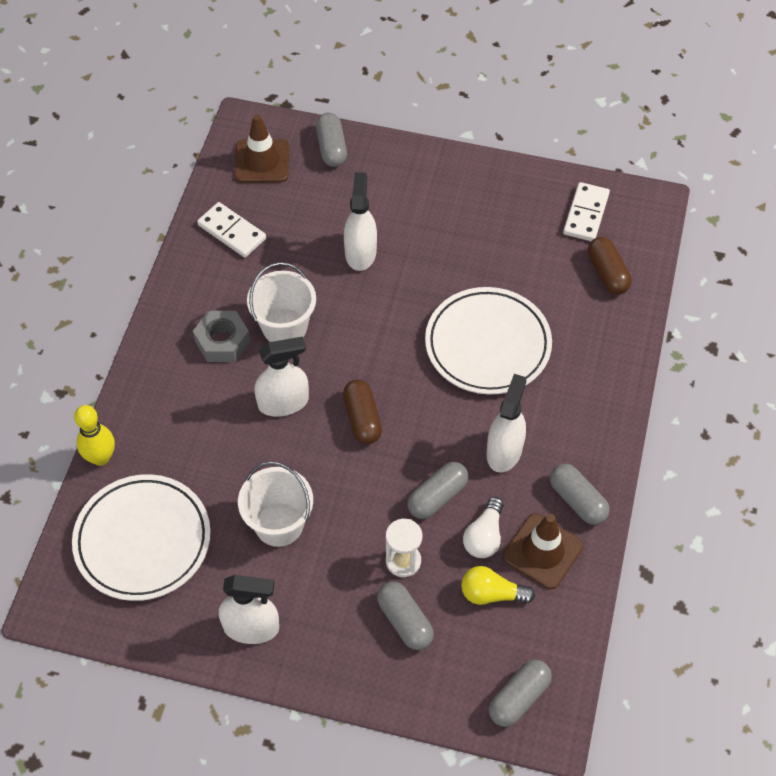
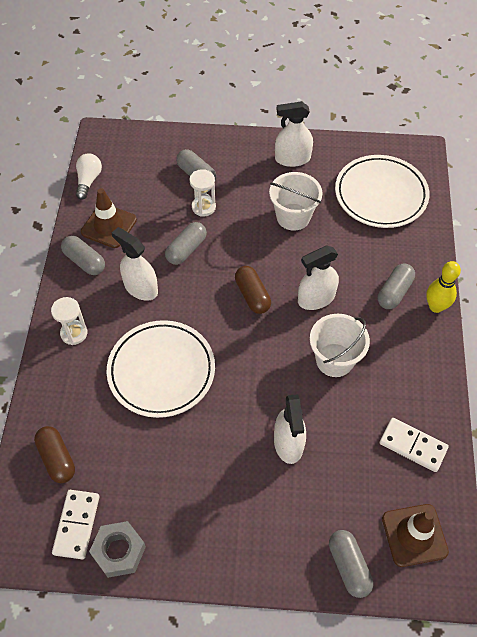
camera: 170 degrees right, 0 degrees up
(101, 457) = (434, 240): yellow bowling pin -> yellow bowling pin (436, 306)
(222, 341) = (381, 340): grey nut -> grey nut (119, 551)
(484, 536) = (150, 229): white light bulb -> white light bulb (88, 180)
(491, 594) = (142, 197): yellow light bulb -> none
(504, 451) = (140, 288): white spray bottle -> white spray bottle turned 120 degrees clockwise
(519, 698) = (120, 146): grey capsule -> grey capsule (394, 292)
(591, 404) = (74, 333): none -> white hourglass

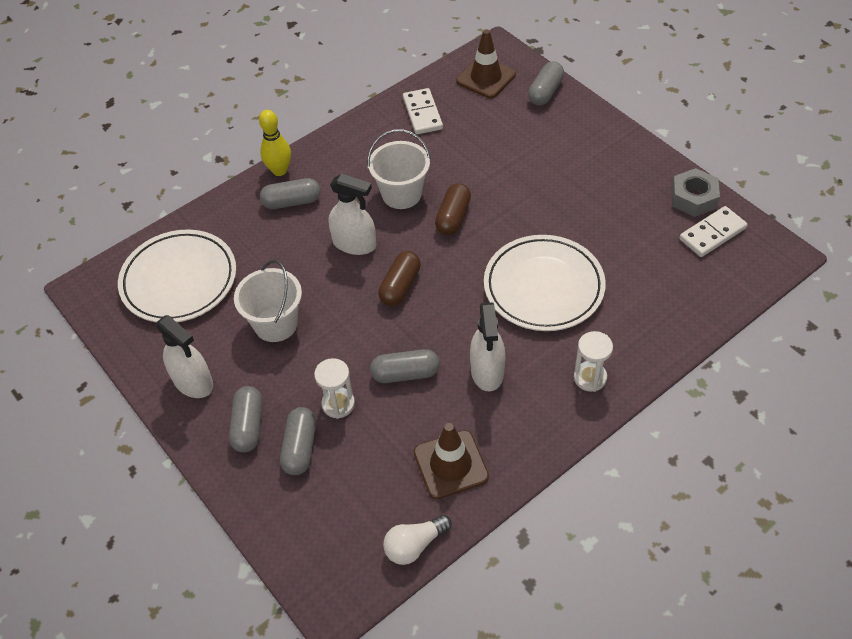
camera: 130 degrees left, 5 degrees down
(57, 458) = (692, 287): brown capsule -> brown capsule (453, 217)
(84, 261) = (513, 444): grey capsule -> grey capsule (248, 426)
(288, 443) = (503, 172): white spray bottle -> none

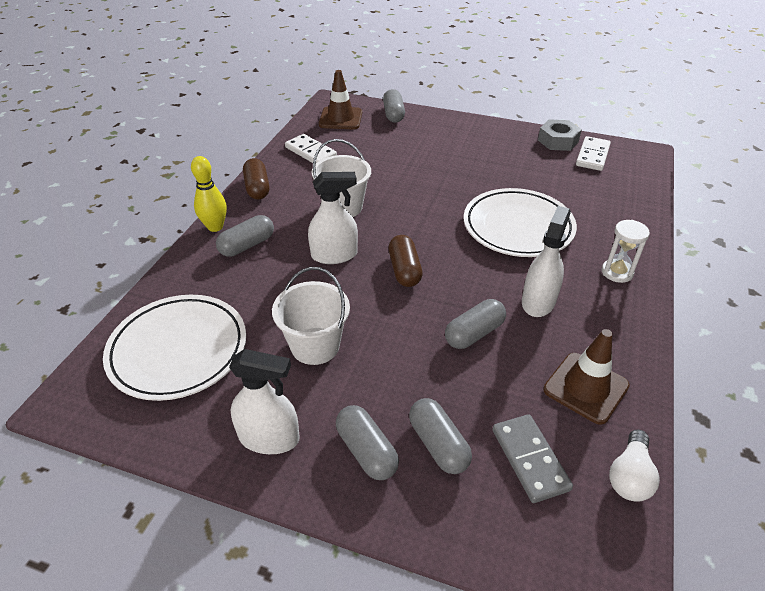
camera: 35 degrees left, 10 degrees down
(338, 404) = (438, 386): white hourglass -> none
(354, 493) = (529, 459): none -> grey domino
(453, 217) = (401, 208): brown capsule -> brown capsule (257, 188)
(487, 371) = (538, 301): white spray bottle -> white spray bottle turned 120 degrees counterclockwise

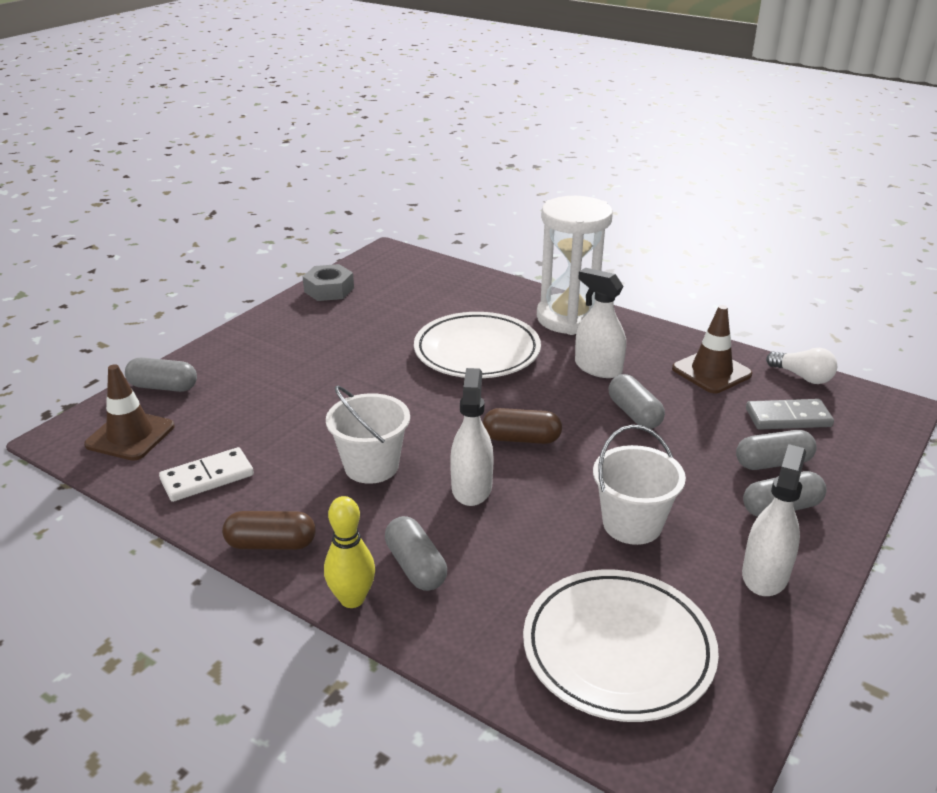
camera: 75 degrees left, 10 degrees down
(592, 156) = (373, 279): white domino -> none
(617, 272) = (569, 318): white hourglass -> white hourglass, size x2.16

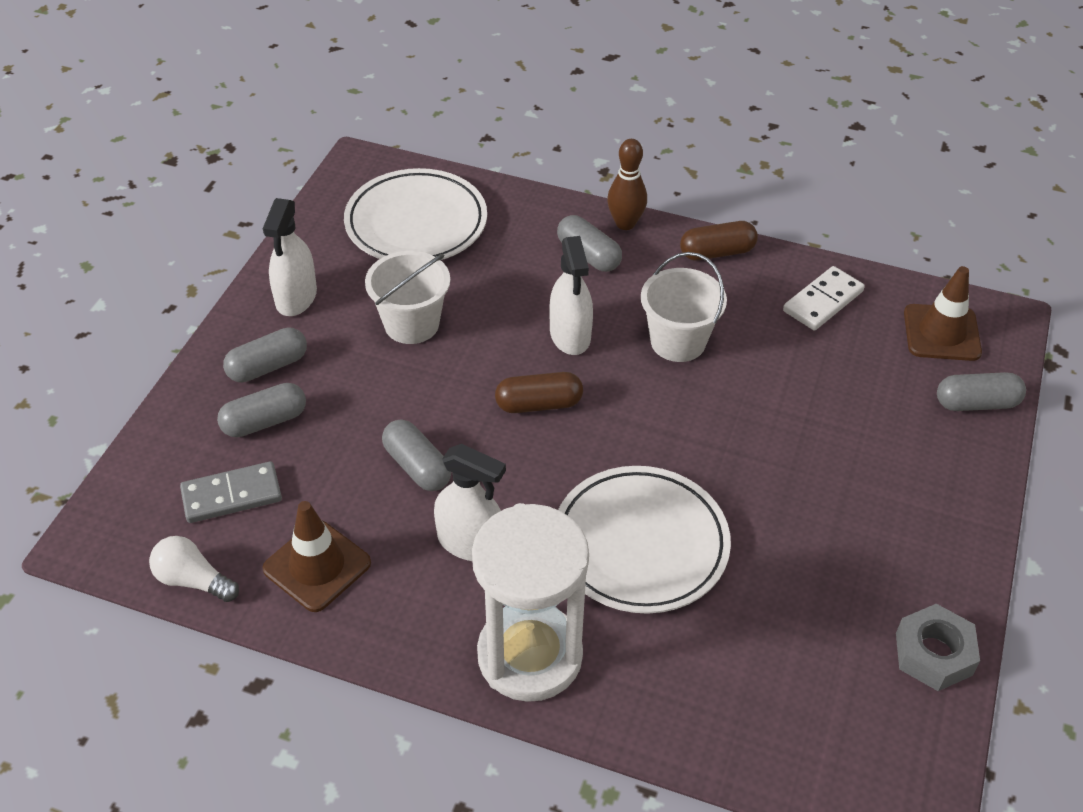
camera: 165 degrees right, 15 degrees up
(352, 599) = (625, 223): yellow bowling pin -> brown bowling pin

